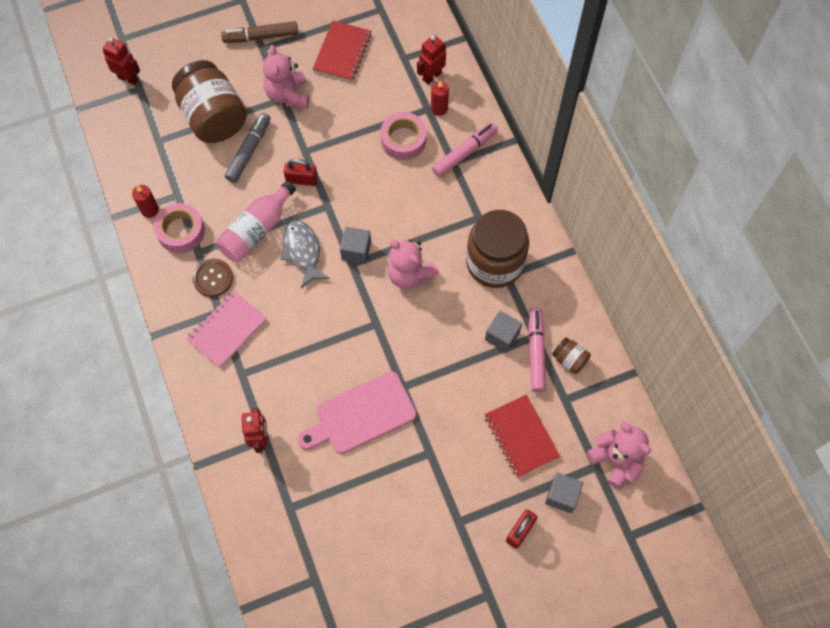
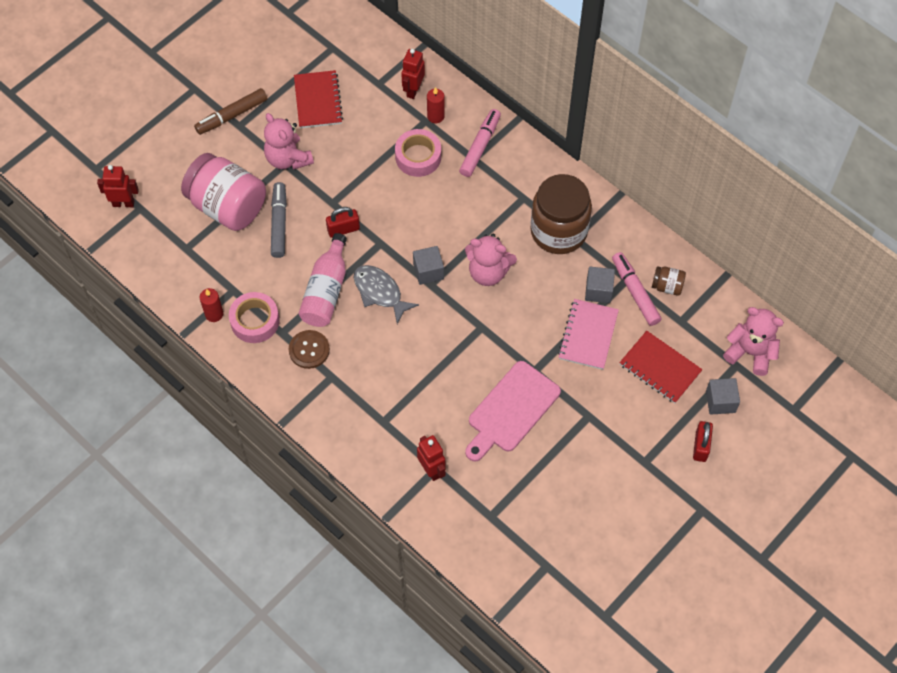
camera: 25 degrees left, 5 degrees down
(213, 117) = (227, 206): brown jar -> pink jar
(227, 330) = (348, 389): pink notebook -> pink notebook (588, 335)

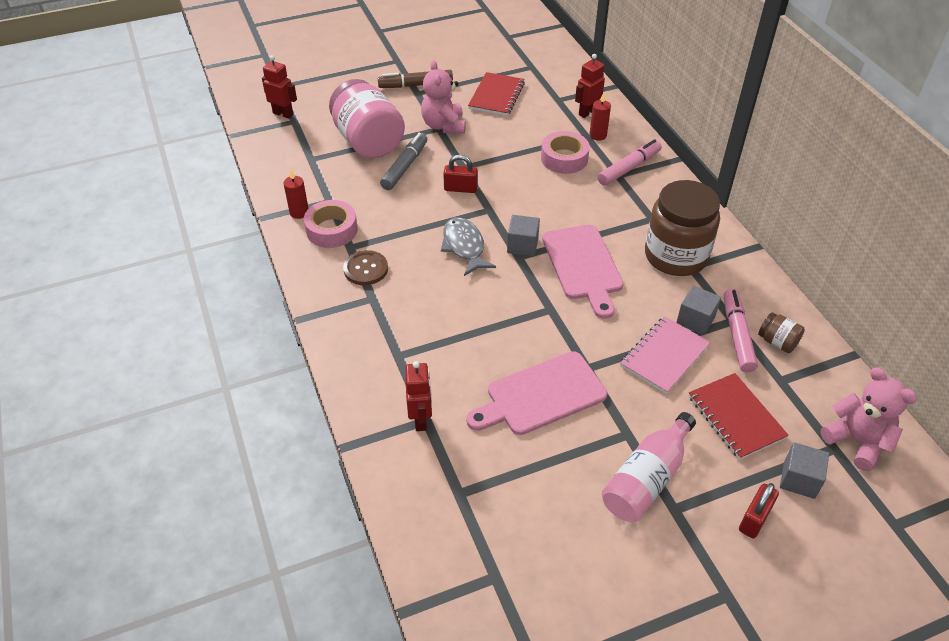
camera: 25 degrees right, 15 degrees down
(326, 291) = (414, 229): pink bottle -> pink bottle (647, 479)
(488, 272) = (583, 266): pink teddy bear -> pink cutting board

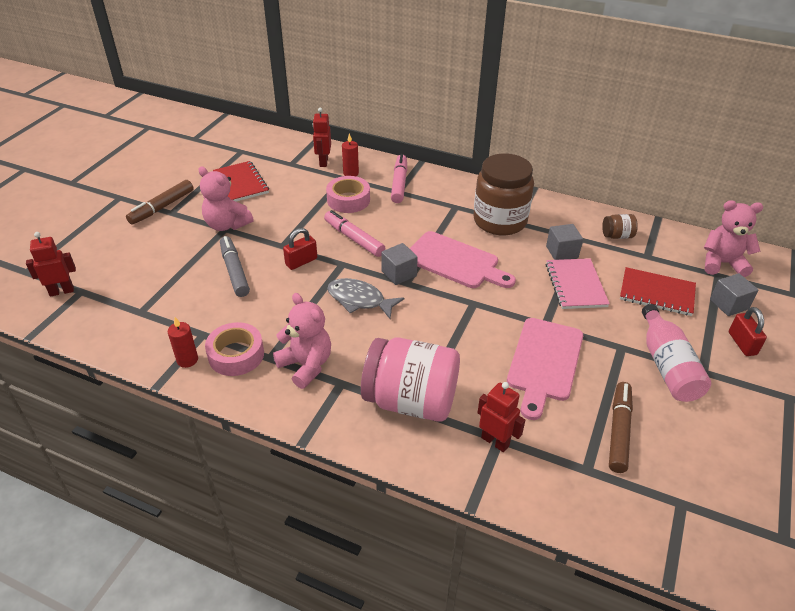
camera: 45 degrees left, 5 degrees down
(366, 269) = (306, 365): brown button -> pink teddy bear
(368, 141) = (176, 270): pink jar -> pink jar (411, 401)
(525, 489) = (619, 431): none -> brown marker
(737, 335) = (593, 246): pink marker -> pink marker (354, 239)

